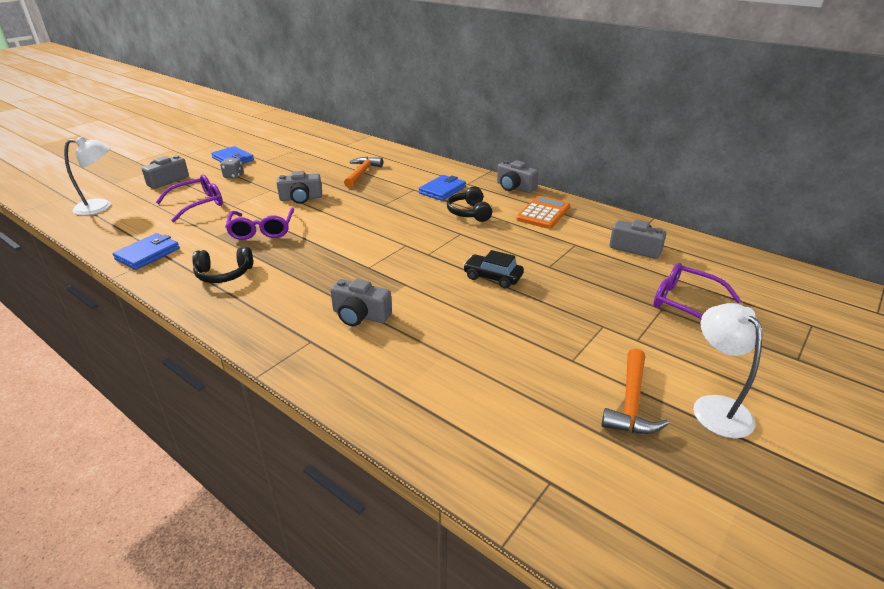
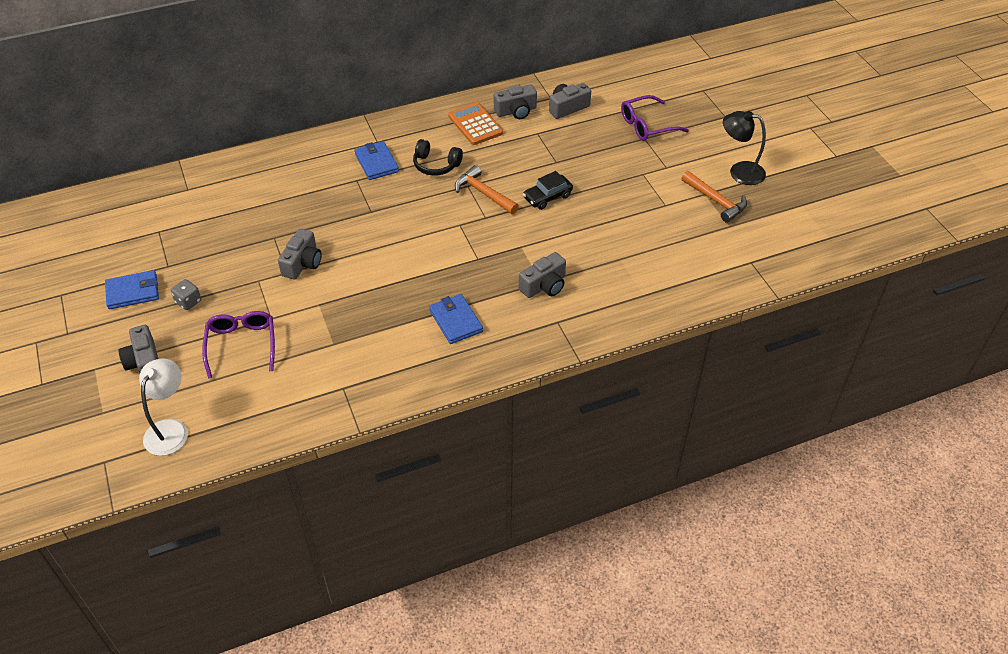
camera: 60 degrees left, 15 degrees up
(148, 254) = (331, 400): blue wallet -> blue wallet (456, 321)
(224, 274) = (416, 351): black headphones -> none
(262, 230) = (350, 308): purple glasses -> none
(362, 173) = (283, 202): orange hammer -> orange hammer (484, 193)
(514, 187) = (413, 117): grey camera -> grey camera (516, 111)
(715, 407) = (739, 172): white lamp -> black lamp

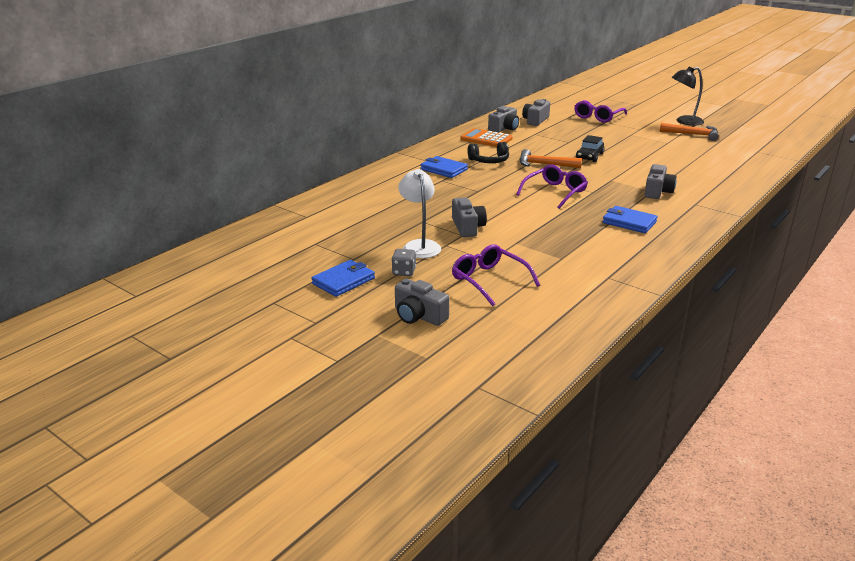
camera: 30 degrees left, 20 degrees down
(170, 429) = (507, 346): white lamp -> white lamp (419, 245)
(440, 244) = (554, 192): none -> purple glasses

